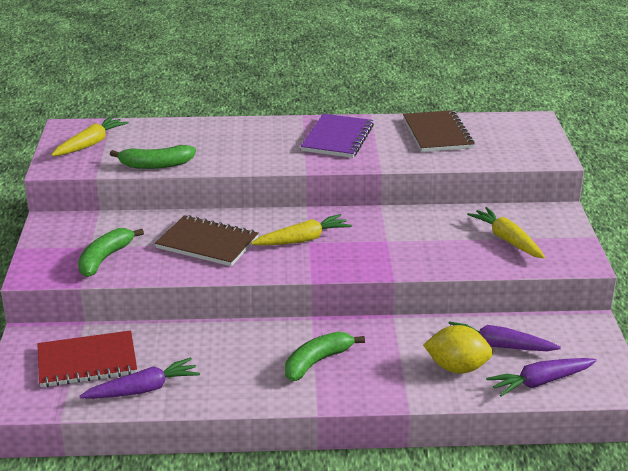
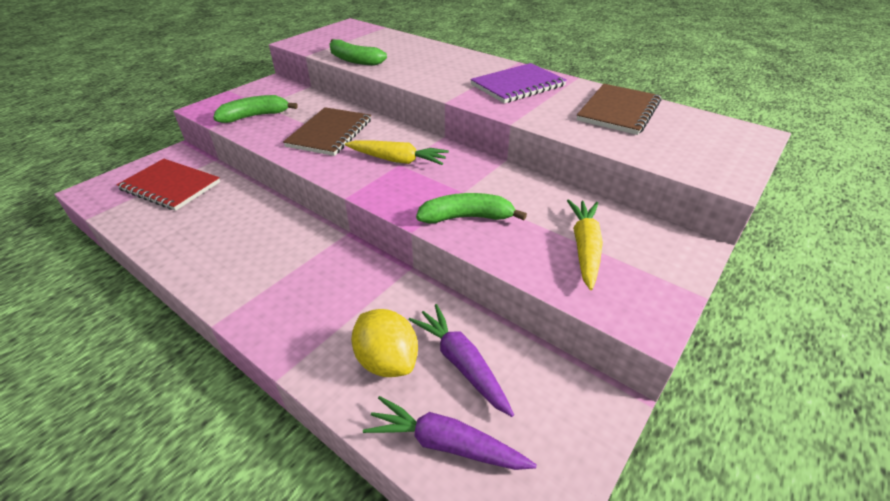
camera: 40 degrees right, 10 degrees up
(90, 144) = (342, 36): yellow carrot -> none
(143, 389) = (159, 225): purple carrot -> none
(207, 243) = (330, 133): brown notebook -> brown notebook turned 45 degrees clockwise
(316, 362) = (289, 274): green banana -> green banana (466, 217)

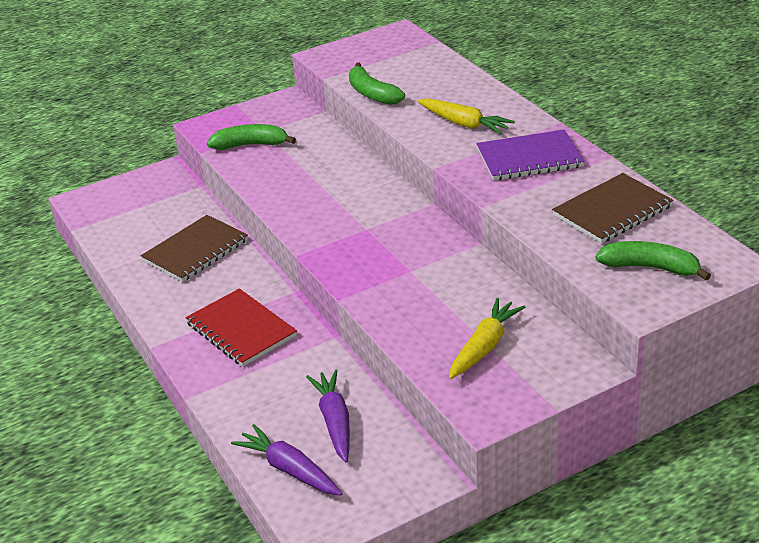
camera: 25 degrees right, 5 degrees down
(170, 186) = (151, 209): red notebook -> red notebook (241, 330)
(330, 133) = (316, 179): brown notebook -> brown notebook (195, 251)
(387, 360) = (276, 405): yellow lemon -> none
(397, 160) = (367, 224): yellow carrot -> yellow carrot (464, 124)
(466, 217) = (396, 296): green banana -> green banana (650, 267)

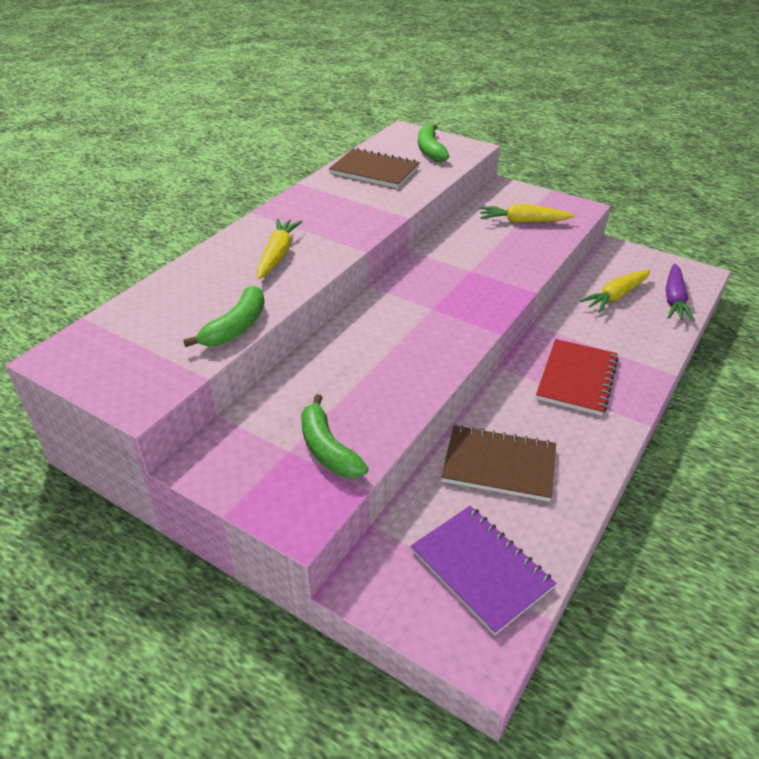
camera: 120 degrees left, 5 degrees up
(334, 421) = (616, 296): purple carrot -> yellow carrot
(529, 158) = (321, 213): purple notebook -> purple notebook (481, 569)

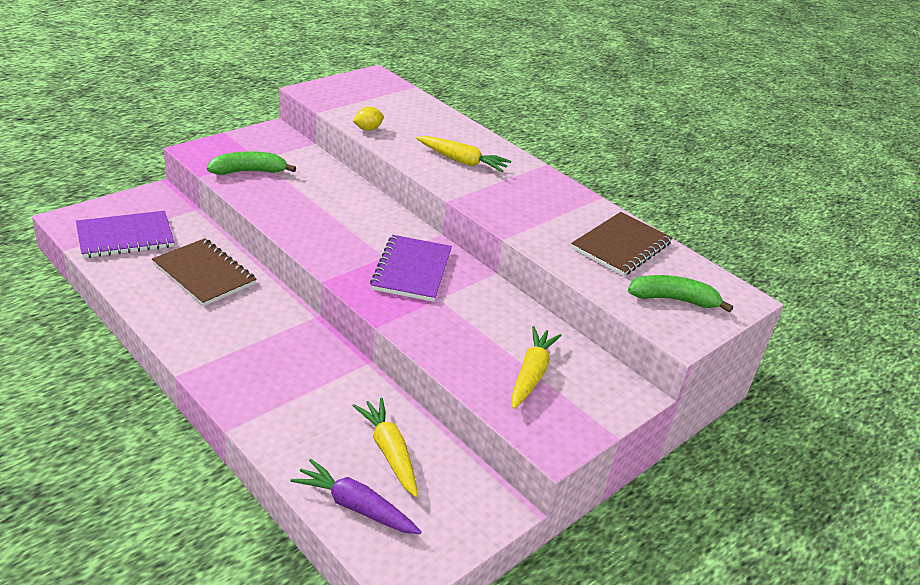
camera: 100 degrees right, 5 degrees down
(236, 327) = (368, 129): green banana -> yellow lemon
(441, 290) = (412, 270): none -> purple notebook
(499, 465) = (204, 274): brown notebook -> brown notebook turned 75 degrees counterclockwise
(577, 378) = (270, 356): red notebook -> none

